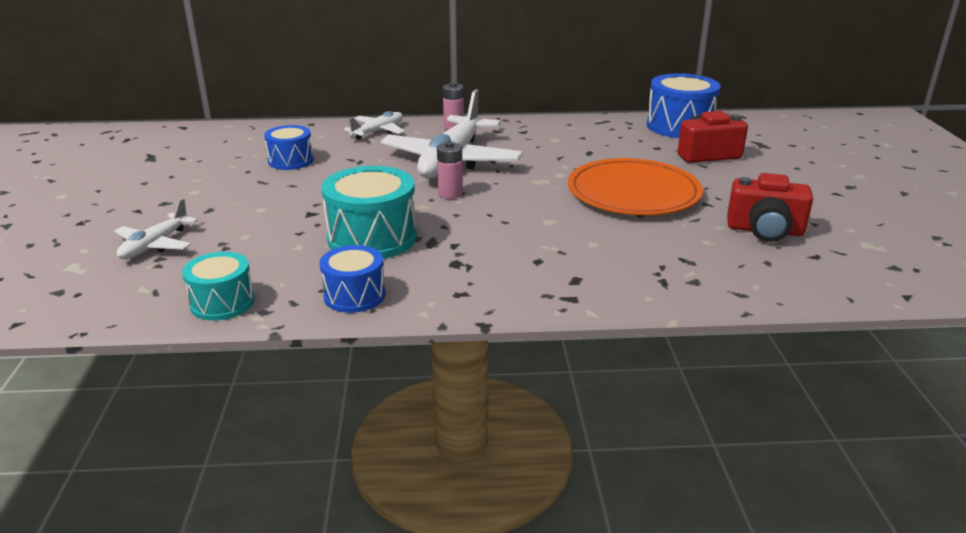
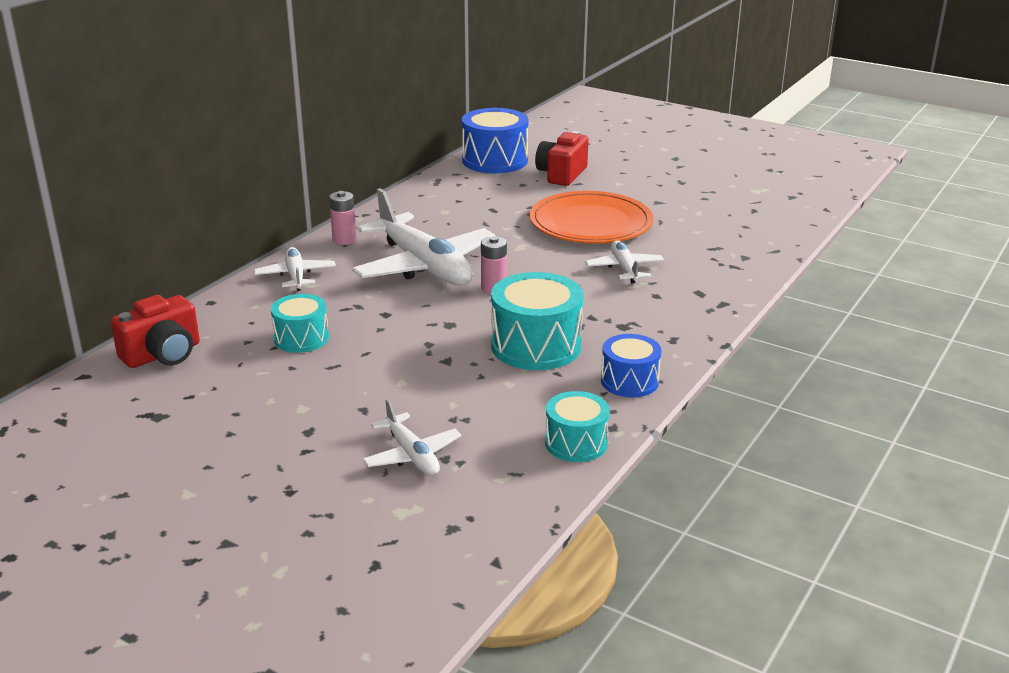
camera: 55 degrees left, 0 degrees up
(291, 161) = (301, 338): blue drum -> turquoise drum
(568, 232) = (624, 269): none -> white plane
(765, 230) = (704, 208): red camera -> red camera (163, 354)

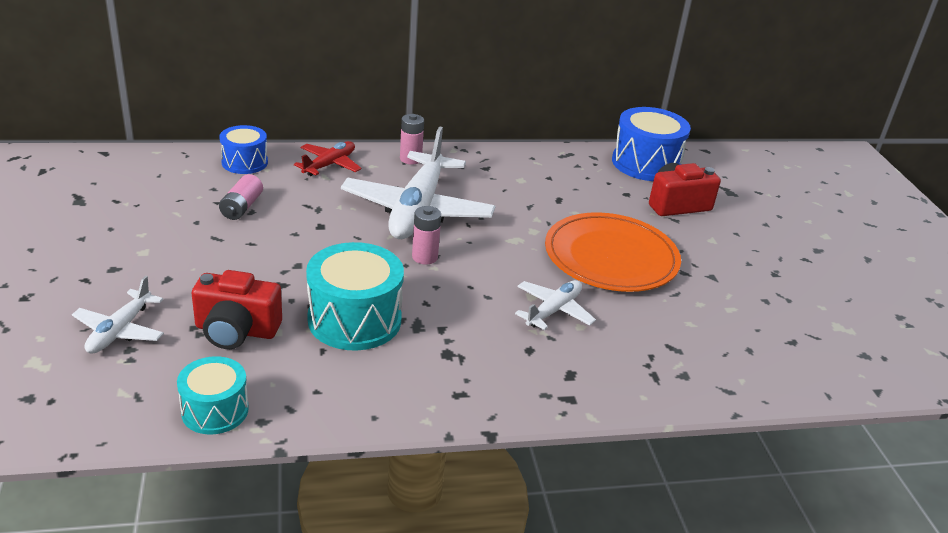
camera: 45 degrees right, 5 degrees up
(163, 354) = (160, 166): red camera -> red camera (236, 330)
(296, 276) = (329, 165): white plane -> red plane
(301, 338) = (241, 207): turquoise drum -> pink battery
(629, 381) = (352, 398): blue drum -> blue drum (244, 162)

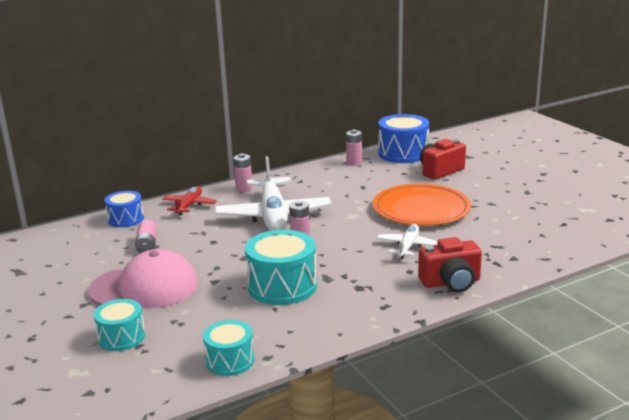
camera: 15 degrees left, 10 degrees down
(119, 331) = (121, 337): white plane -> turquoise drum
(195, 267) = (144, 287): none -> pink cap
(236, 330) = (206, 314): red camera -> red camera (451, 282)
(572, 160) = (354, 163): none -> pink battery

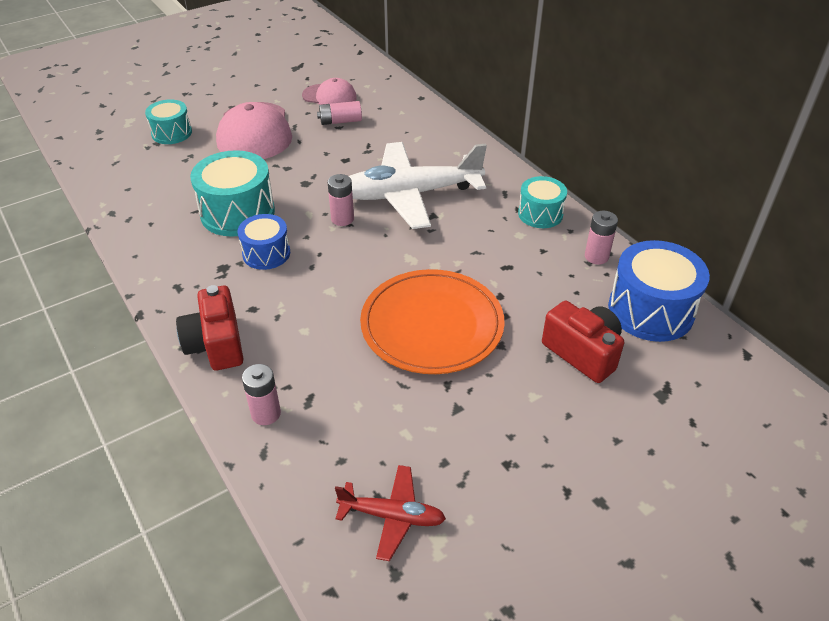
camera: 85 degrees right, 20 degrees up
(96, 252) = (329, 96): none -> pink cap
(126, 219) = (401, 101): blue drum -> blue drum (266, 253)
(189, 205) = (436, 134): red plane -> red plane (392, 516)
(230, 360) = (114, 192): turquoise drum -> turquoise drum (540, 214)
(244, 188) = (488, 166): pink battery -> pink battery (266, 413)
(408, 247) = (316, 309): white plane -> none

